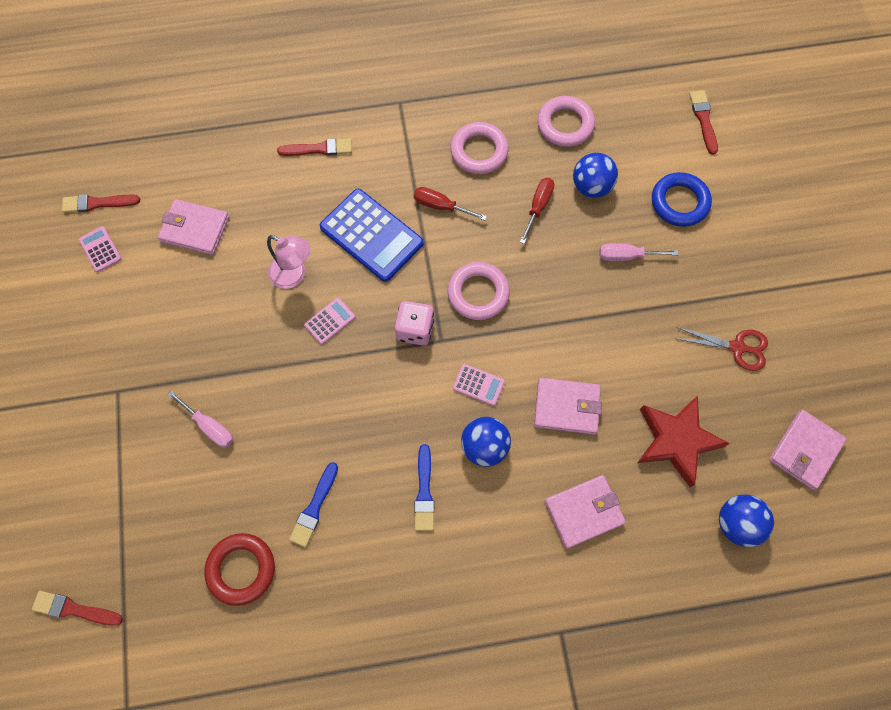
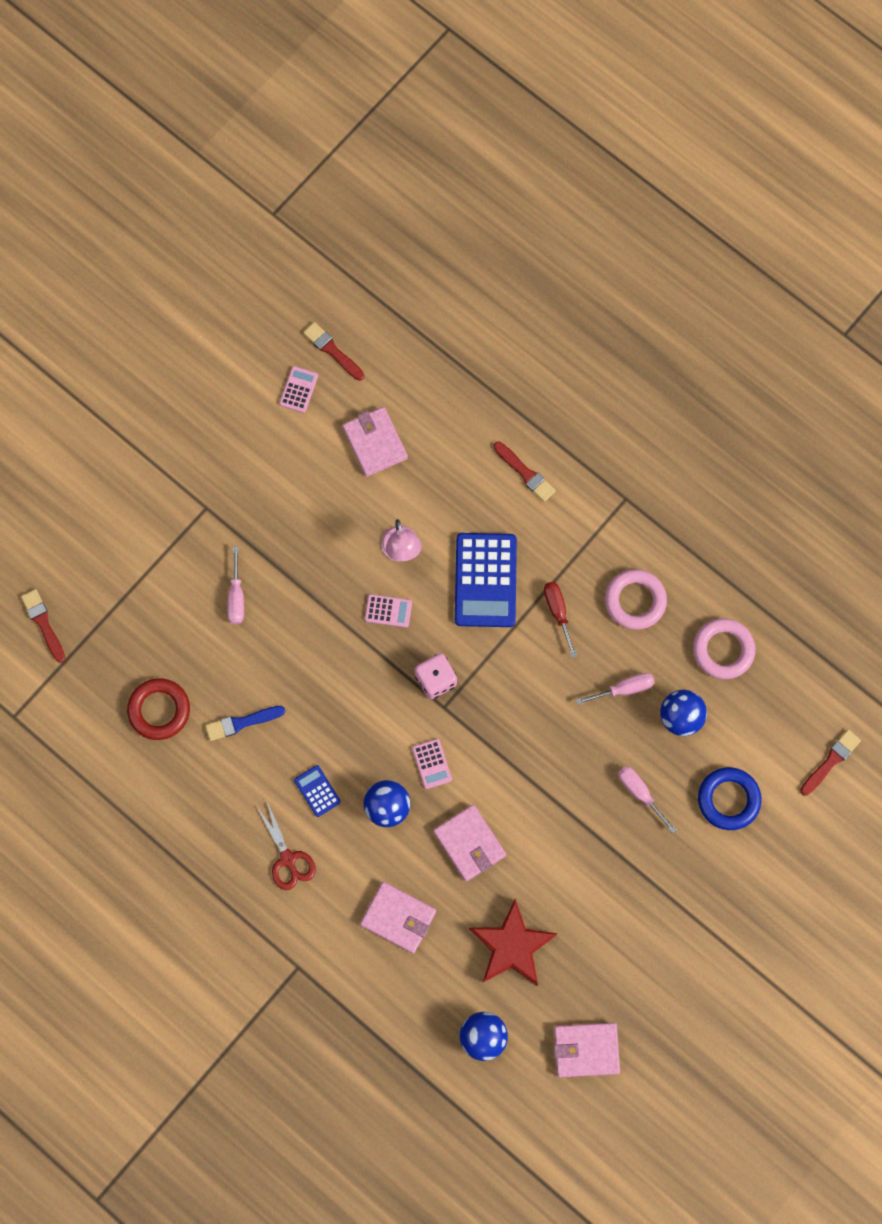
camera: 50 degrees right, 5 degrees up
(424, 492) = (317, 791): blue brush -> blue calculator
(478, 293) = (507, 703): pink ring -> none
(538, 207) = (624, 689): red screwdriver -> pink screwdriver
(737, 347) = (632, 939): red scissors -> red scissors (288, 859)

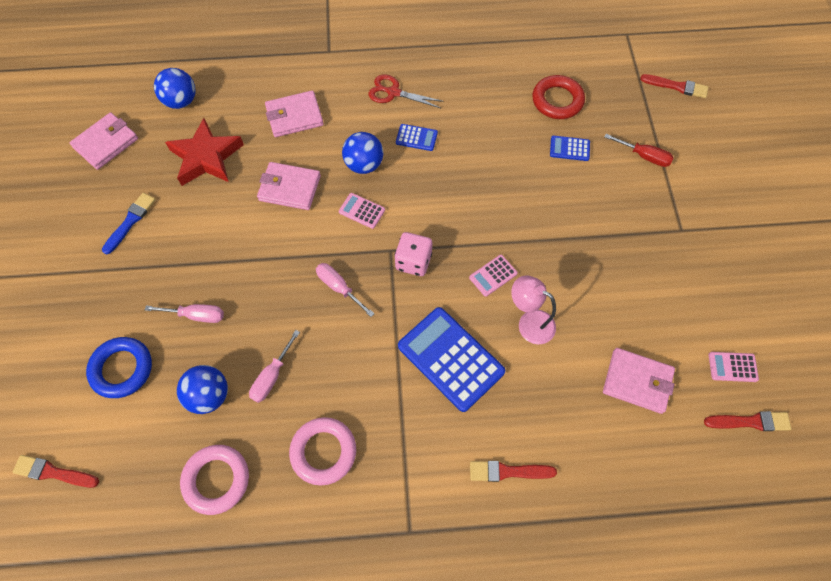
camera: 135 degrees right, 10 degrees down
(205, 656) = (569, 148): none -> blue calculator
(236, 597) = (595, 196): pink screwdriver -> pink screwdriver (339, 287)
(242, 723) = (503, 134): blue brush -> blue brush (130, 221)
(299, 389) = (732, 367): pink calculator -> pink calculator turned 120 degrees clockwise
(558, 612) = (375, 386): red screwdriver -> red screwdriver (644, 156)
(831, 761) = (53, 472): red brush -> red brush turned 105 degrees clockwise

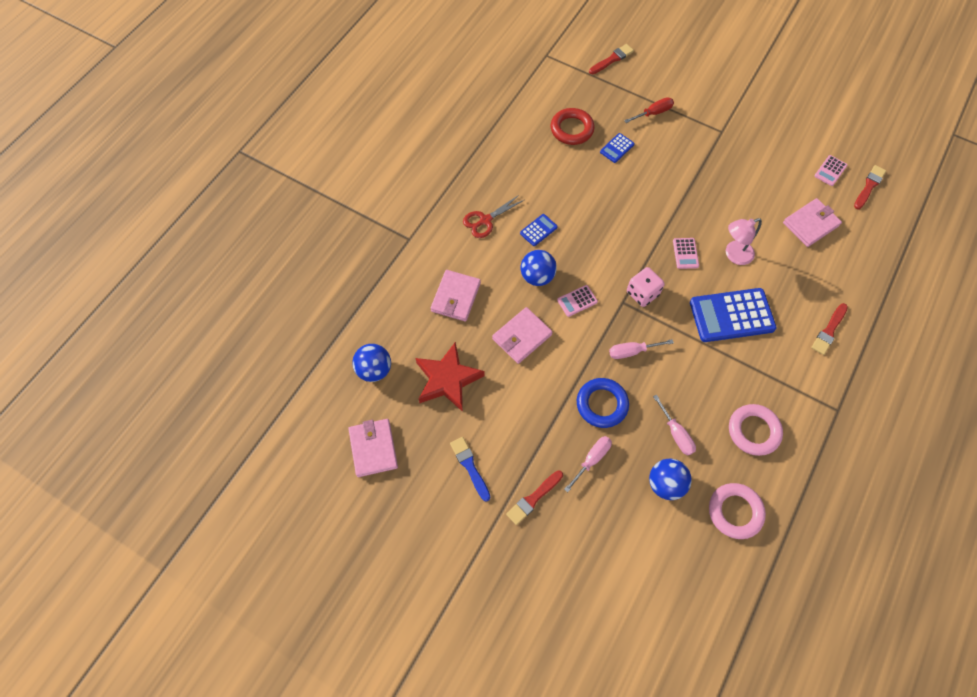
camera: 55 degrees left, 0 degrees up
(53, 472) = (663, 627): red brush -> red brush (533, 498)
(122, 369) = (604, 536): blue ring -> blue ring (602, 404)

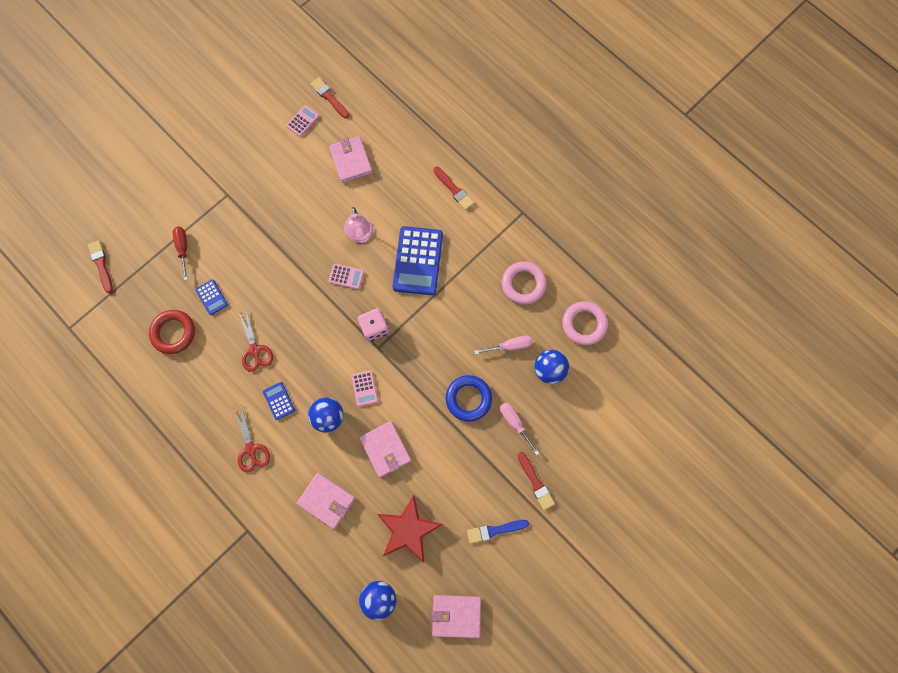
camera: 75 degrees left, 10 degrees up
(580, 196) = (254, 350): none -> red scissors
(632, 351) = (427, 356): pink screwdriver -> none
(830, 171) = (303, 121): pink calculator -> pink calculator turned 105 degrees counterclockwise

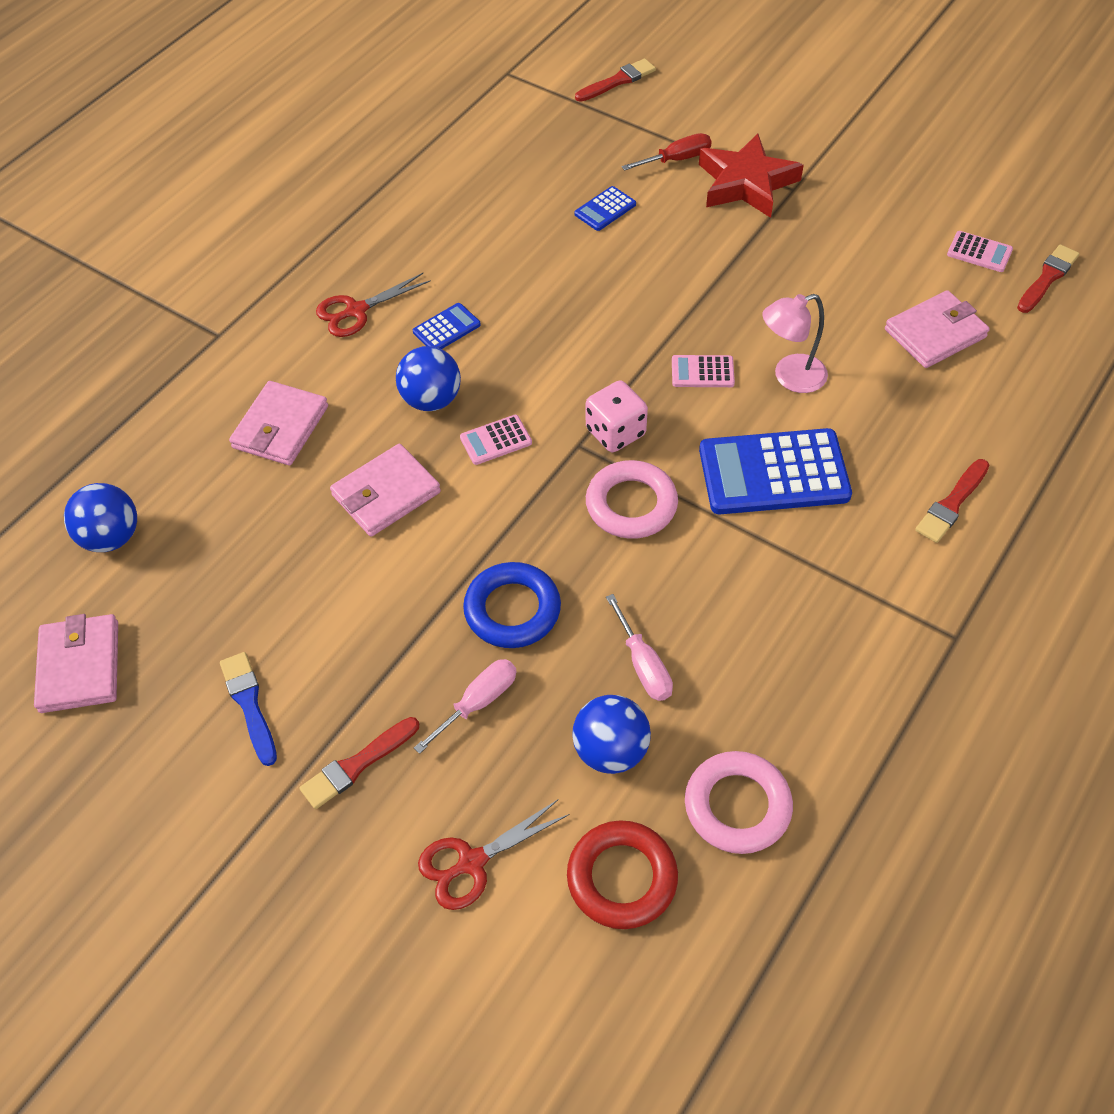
camera: 80 degrees right, 20 degrees down
(173, 333) = (531, 180): red ring -> red ring (622, 878)
(254, 350) = (528, 279): red scissors -> red scissors (471, 862)
(346, 276) = (702, 372): pink calculator -> pink calculator turned 90 degrees clockwise
(408, 529) = (239, 558): red star -> red star (746, 183)
(523, 284) = (790, 666): pink ring -> pink ring (631, 505)

